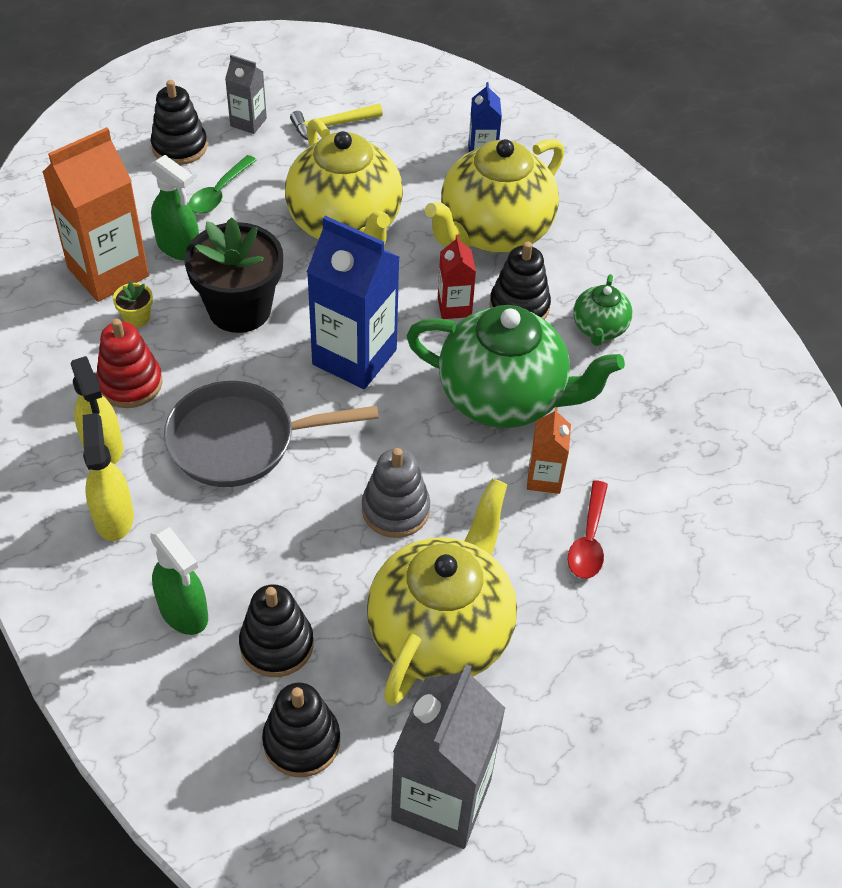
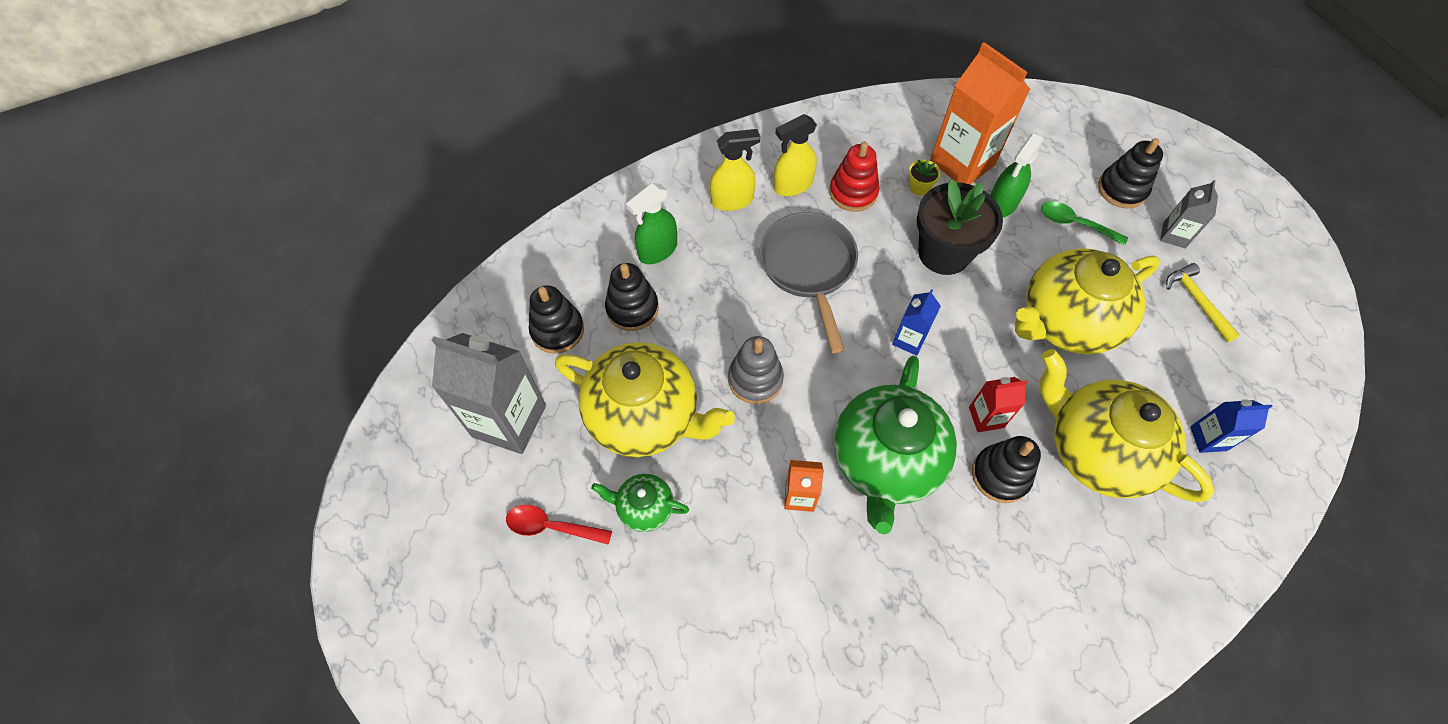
camera: 90 degrees right, 10 degrees up
(354, 357) = (909, 340): blue carton -> blue carton, size x0.51
(589, 540) = (737, 533): red spoon -> red spoon (552, 527)
(599, 328) = (989, 552): green teapot -> green teapot (644, 508)

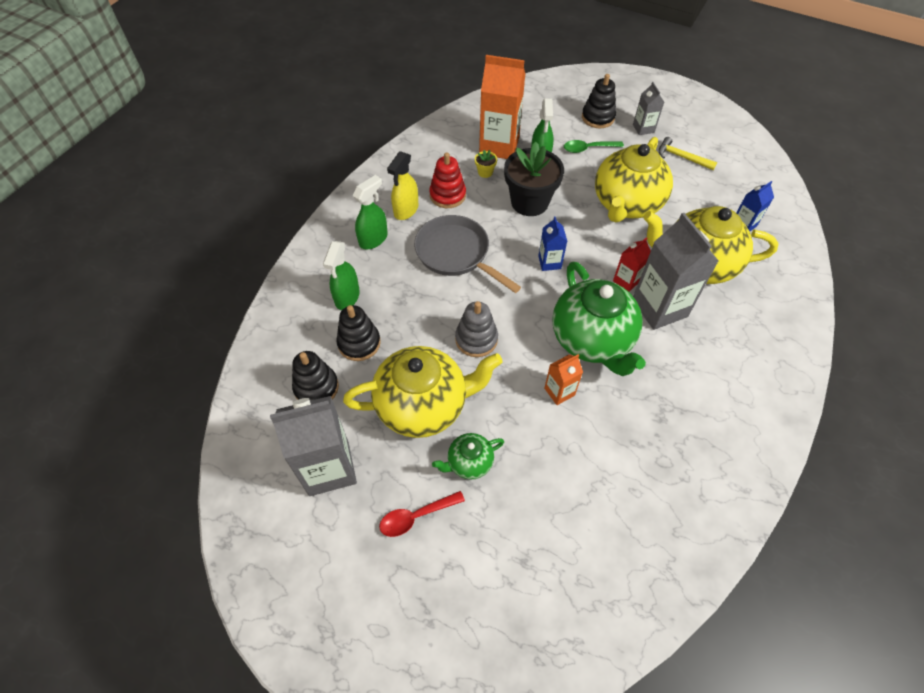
camera: 35 degrees left, 5 degrees down
(732, 200) = (373, 239): yellow spray bottle -> green spray bottle
(1000, 475) = (659, 308): black stacking toy -> grey carton

